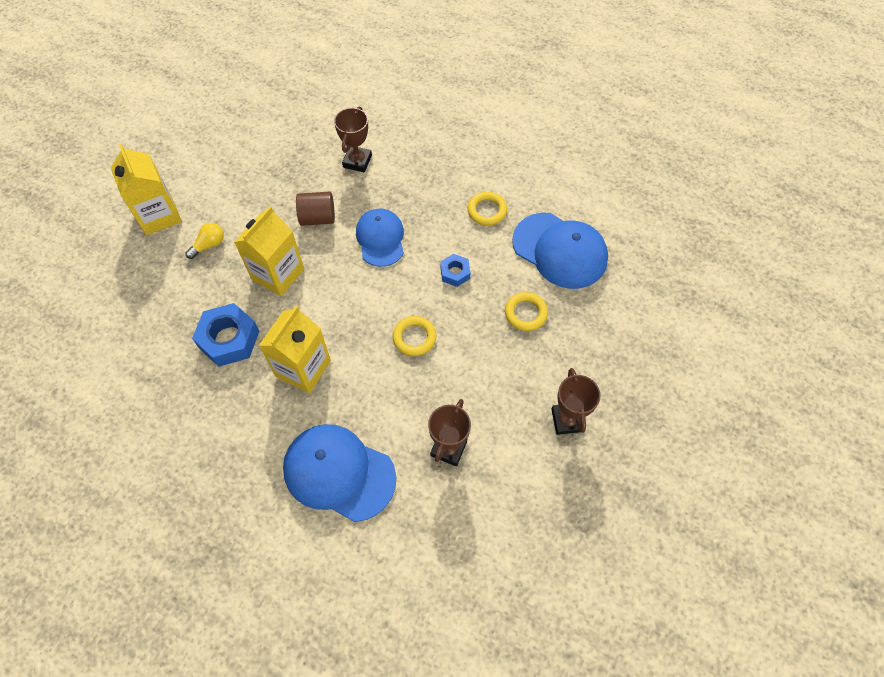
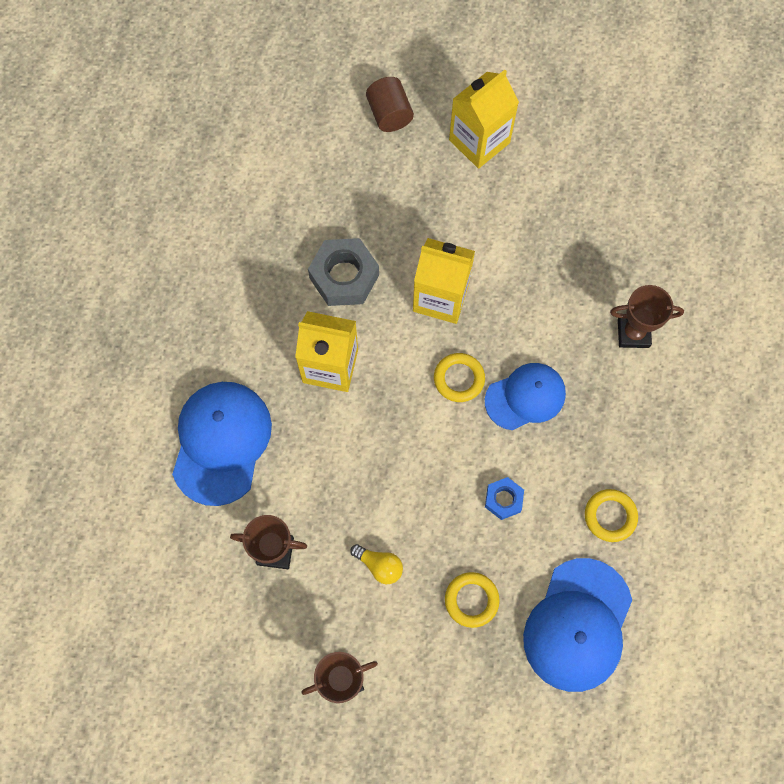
camera: 75 degrees right, 10 degrees up
(209, 245) = (456, 210): yellow light bulb -> yellow light bulb (379, 565)
(229, 339) = (344, 276): blue nut -> grey nut
(318, 218) = (532, 315): brown cylinder -> brown cylinder (389, 114)
(414, 337) = (401, 476): yellow ring -> yellow ring (459, 379)

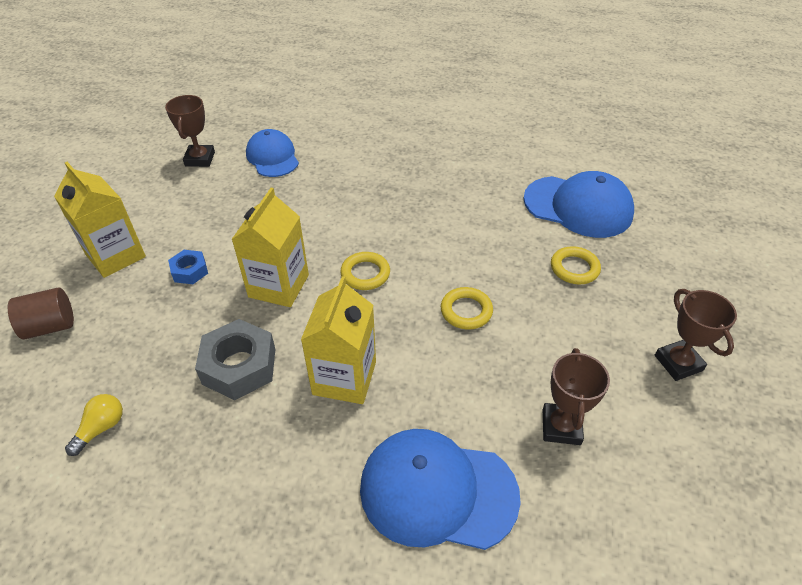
camera: 90 degrees left, 25 degrees down
(379, 565) = (557, 334): yellow light bulb -> yellow light bulb (101, 428)
(503, 499) = (480, 246): blue nut -> blue nut (190, 271)
(525, 397) = (384, 231): blue cap -> blue cap (272, 157)
(610, 516) = (486, 187): yellow ring -> yellow ring (466, 311)
(633, 333) = (331, 169): brown trophy -> brown trophy (200, 159)

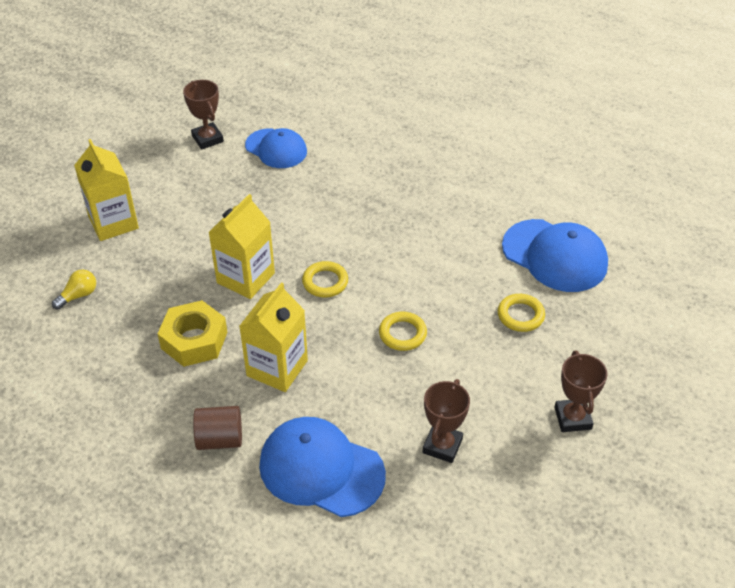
camera: 15 degrees right, 0 degrees up
(50, 326) = (50, 275): brown cylinder -> brown cylinder (220, 439)
(101, 428) = (77, 365): yellow light bulb -> yellow light bulb (78, 295)
(190, 271) = (173, 249): blue nut -> none
(200, 159) = (207, 139): brown trophy -> brown trophy turned 45 degrees counterclockwise
(239, 366) = (194, 340): grey nut -> yellow nut
(272, 157) = (276, 149): blue cap -> blue cap turned 135 degrees clockwise

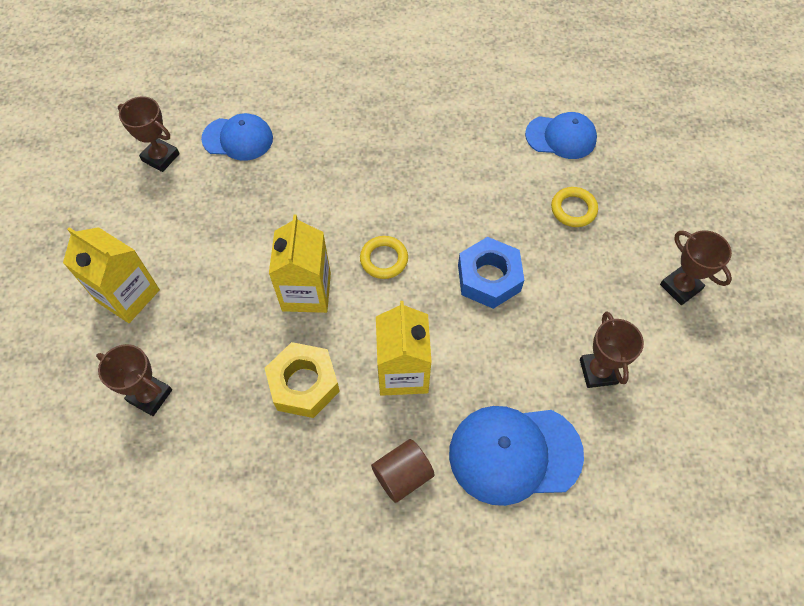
camera: 30 degrees left, 15 degrees up
(78, 295) = (150, 396): yellow light bulb -> brown trophy
(402, 334) = (489, 278): yellow ring -> blue nut
(555, 256) = (561, 137): blue cap -> blue cap, size x0.66

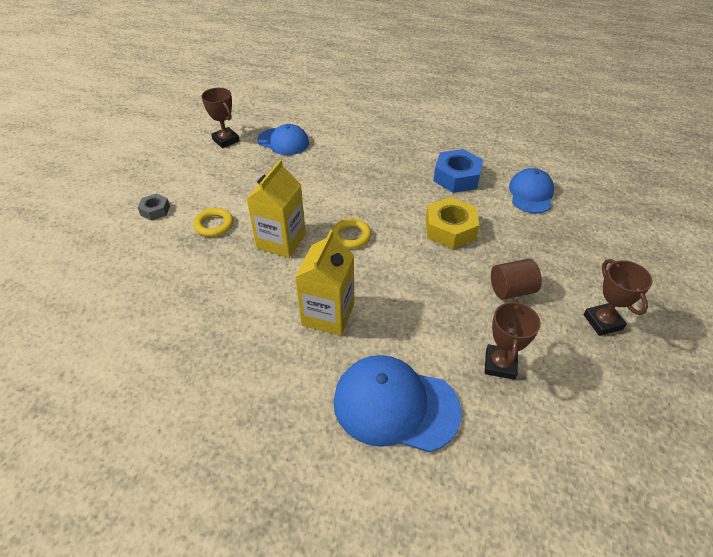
camera: 20 degrees right, 15 degrees down
(128, 295) = (155, 210): yellow carton -> grey nut
(150, 396) = (130, 274): brown trophy -> none
(303, 384) = (245, 300): yellow nut -> yellow nut (450, 229)
(402, 475) = (289, 390): brown cylinder -> brown cylinder (511, 290)
(489, 278) = (430, 270): blue nut -> blue nut (457, 177)
(561, 137) = (531, 194): blue cap -> blue cap turned 105 degrees counterclockwise
(573, 209) = (523, 242): yellow ring -> yellow ring (214, 225)

